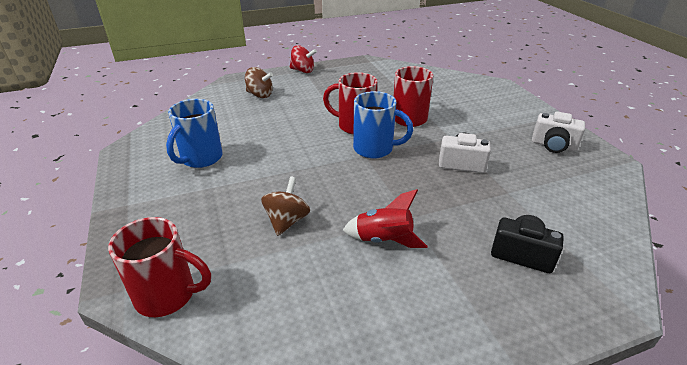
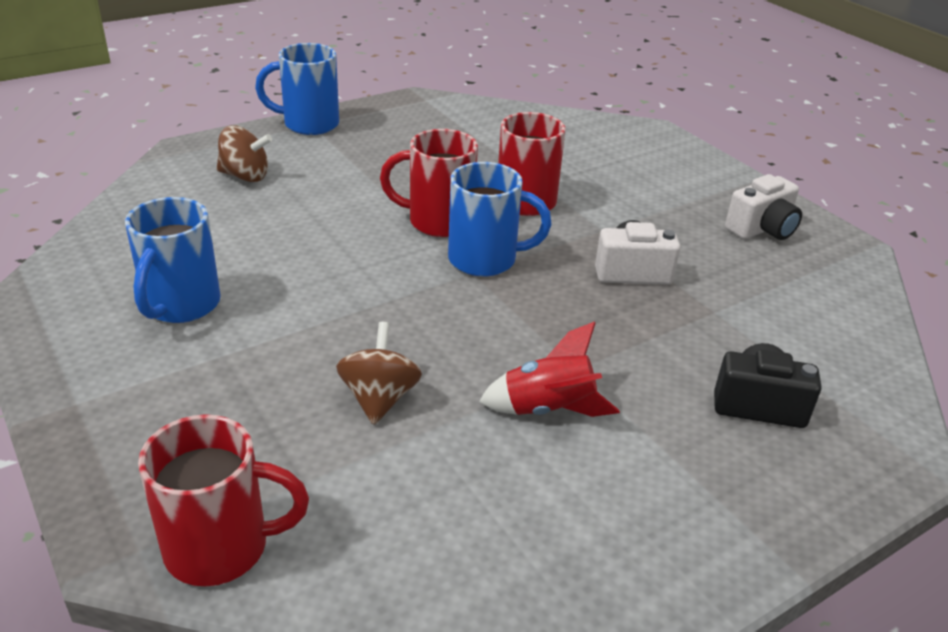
camera: 15 degrees left, 0 degrees up
(303, 71) = (309, 124): red spinning top -> blue mug
(553, 145) = (762, 229): white camera -> white camera turned 45 degrees counterclockwise

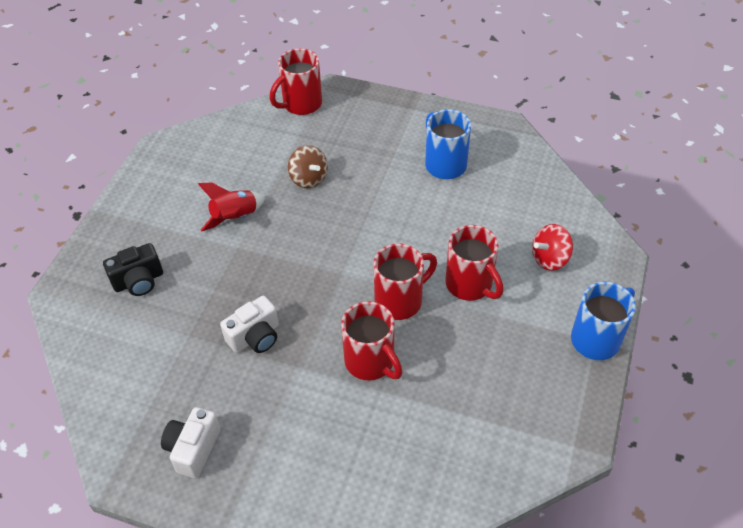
camera: 145 degrees right, 15 degrees up
(245, 176) = (549, 259): brown spinning top -> red spinning top
(351, 198) = (470, 285): none -> red mug
(485, 260) = (343, 288): blue mug -> none

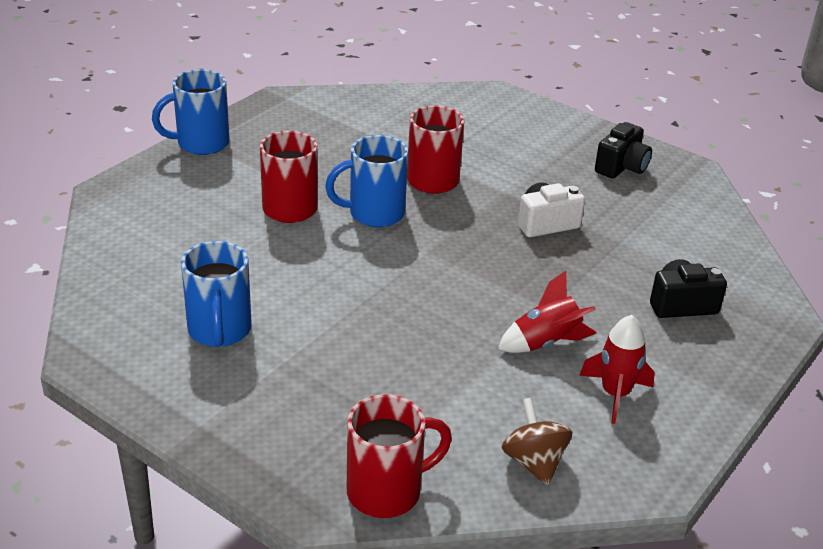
camera: 165 degrees left, 15 degrees down
(185, 193) = (615, 394): none -> red rocket
(193, 449) = (621, 167): white camera -> black camera
(308, 179) = (424, 364): brown spinning top -> brown spinning top (534, 462)
(400, 300) = (374, 213): red mug -> blue mug
(549, 259) = (183, 206): red spinning top -> none

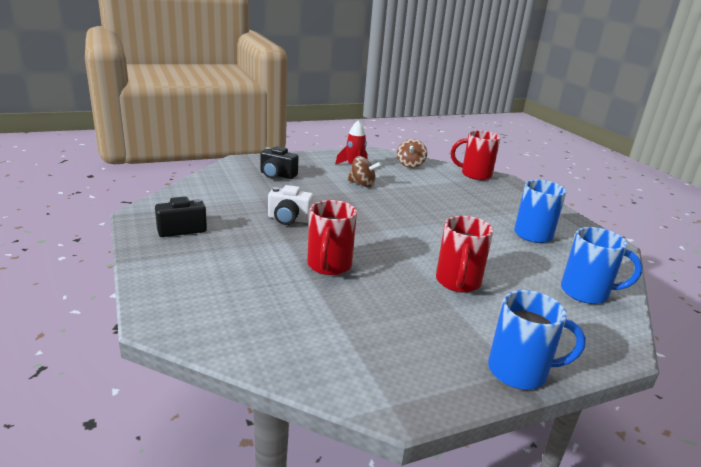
camera: 150 degrees left, 10 degrees down
(374, 213) = (396, 258): blue mug -> blue mug (586, 293)
(545, 342) = (362, 184): red rocket -> brown spinning top

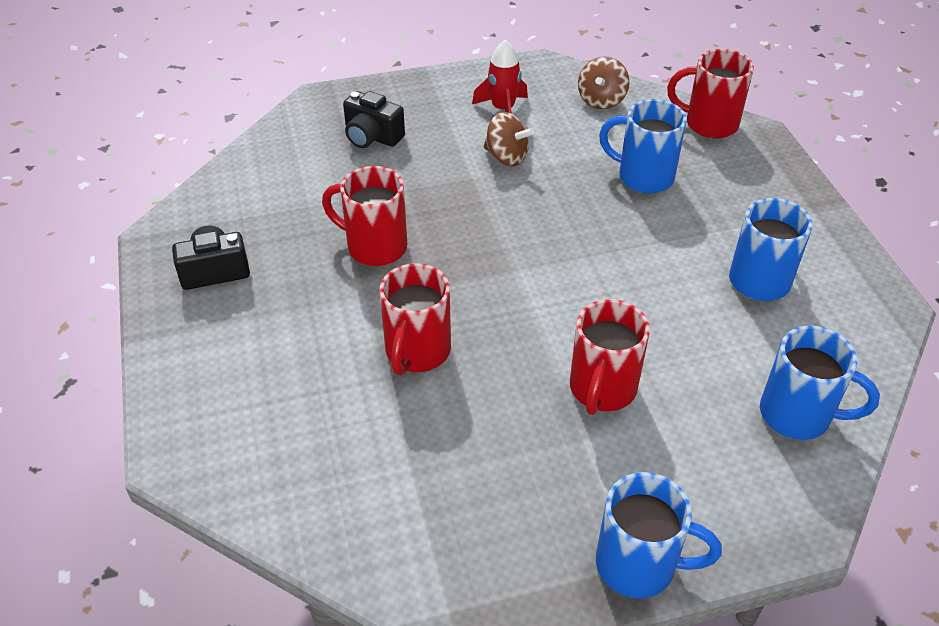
camera: 10 degrees right, 20 degrees up
(289, 219) = (374, 247): white camera -> red mug
(446, 193) = (643, 177): none -> blue mug

